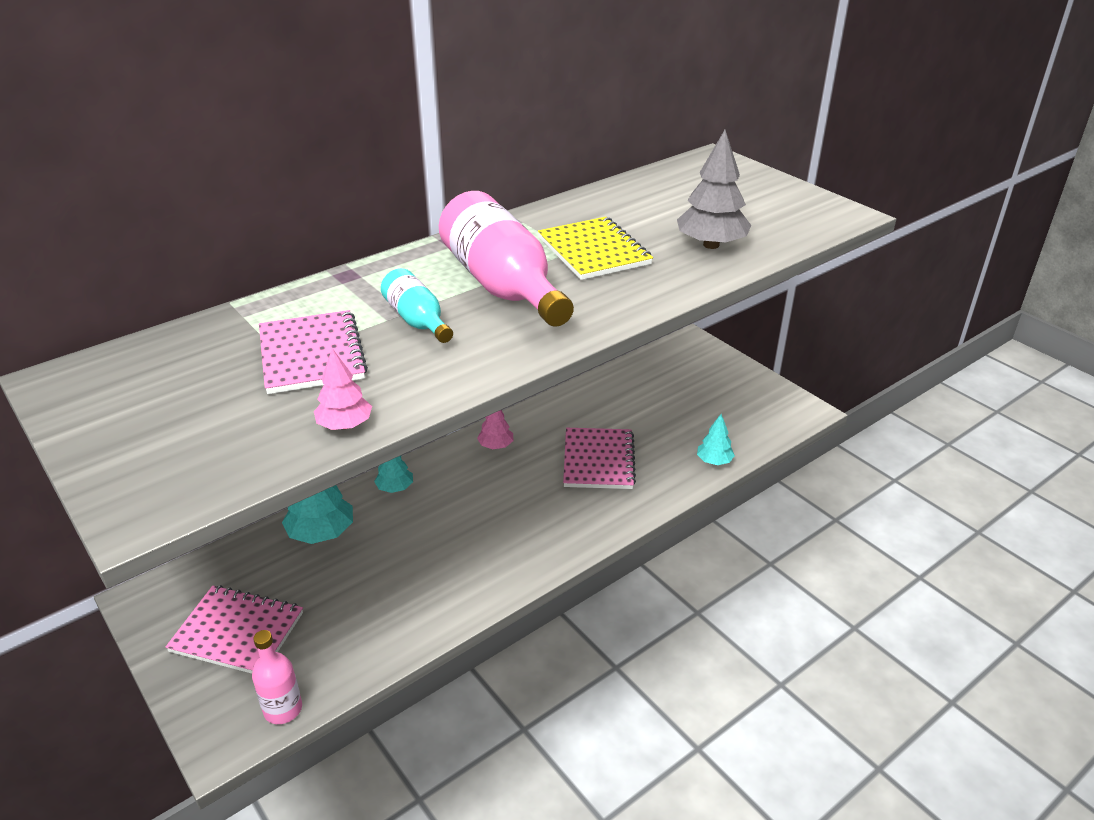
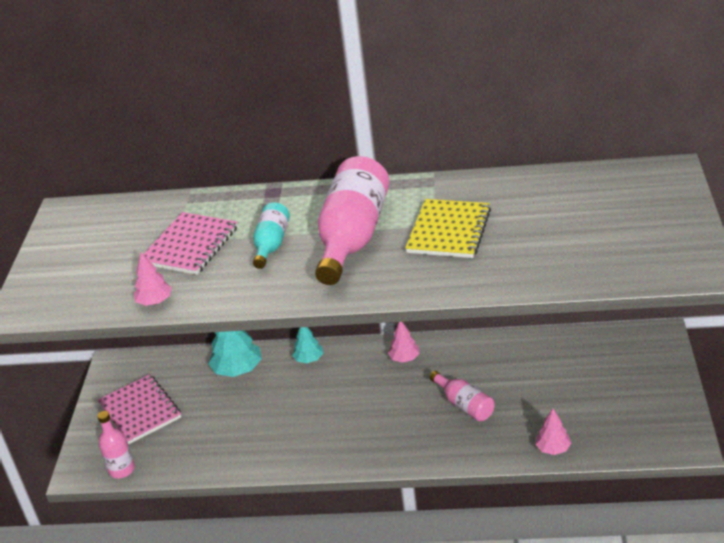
camera: 45 degrees right, 0 degrees up
(598, 460) = (464, 405): pink notebook -> pink bottle
(711, 245) = (542, 258): grey tree -> none
(714, 461) = (553, 449): turquoise tree -> pink tree

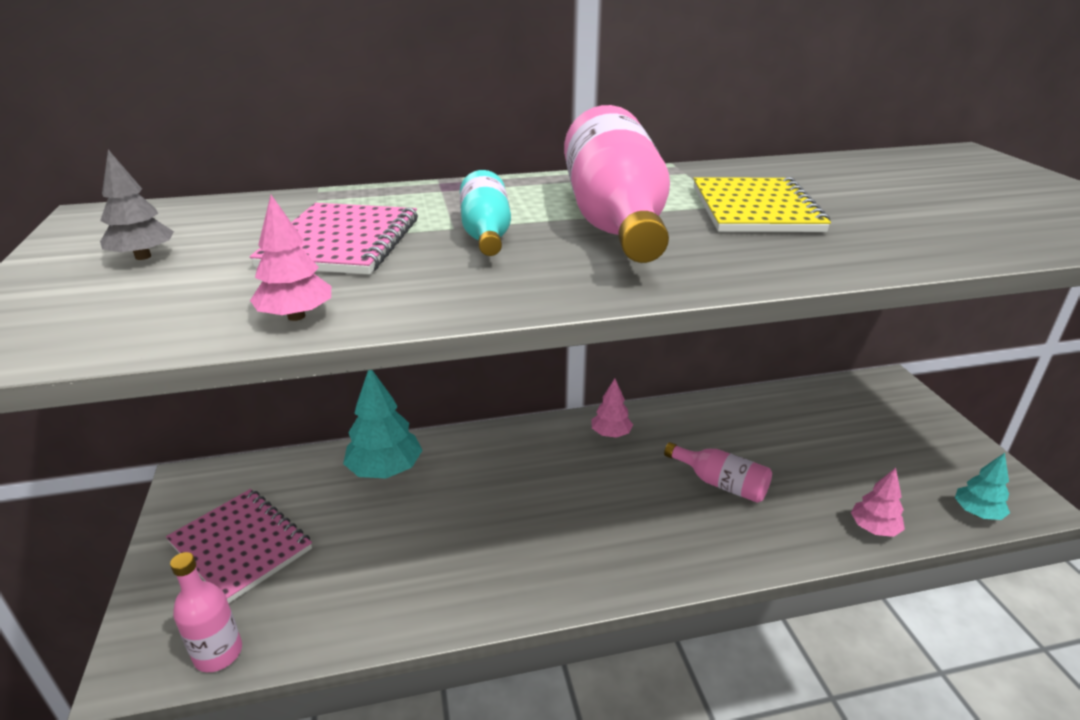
camera: 20 degrees left, 5 degrees down
(87, 250) = (143, 257): none -> grey tree
(309, 359) = (483, 447): turquoise tree -> turquoise tree (977, 513)

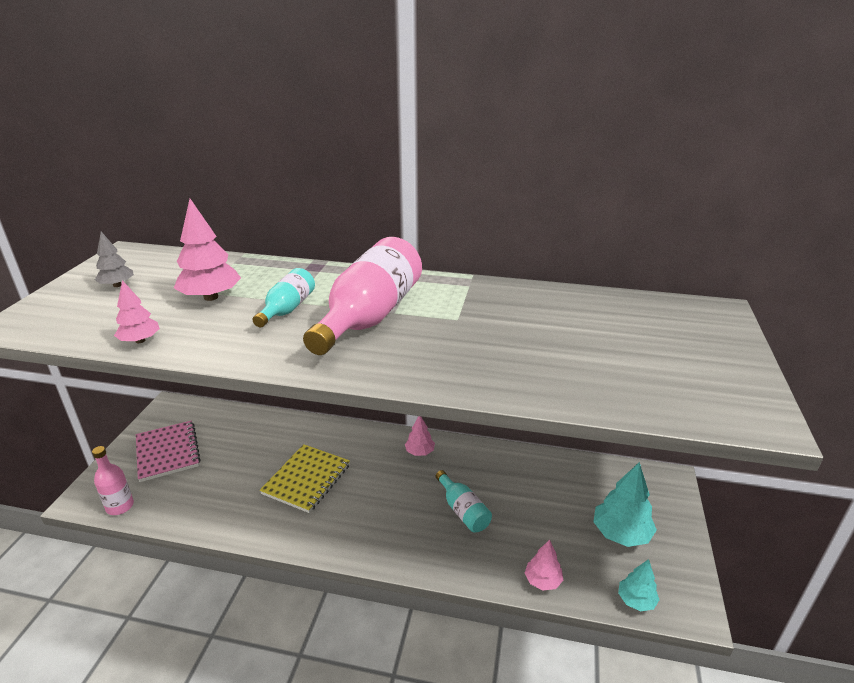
camera: 25 degrees right, 0 degrees up
(342, 242) = (211, 297): pink notebook -> pink tree
(385, 470) = (269, 432): turquoise tree -> turquoise tree (621, 534)
(721, 483) = (463, 511): pink bottle -> turquoise bottle
(755, 209) = (470, 327): yellow notebook -> yellow notebook (306, 479)

